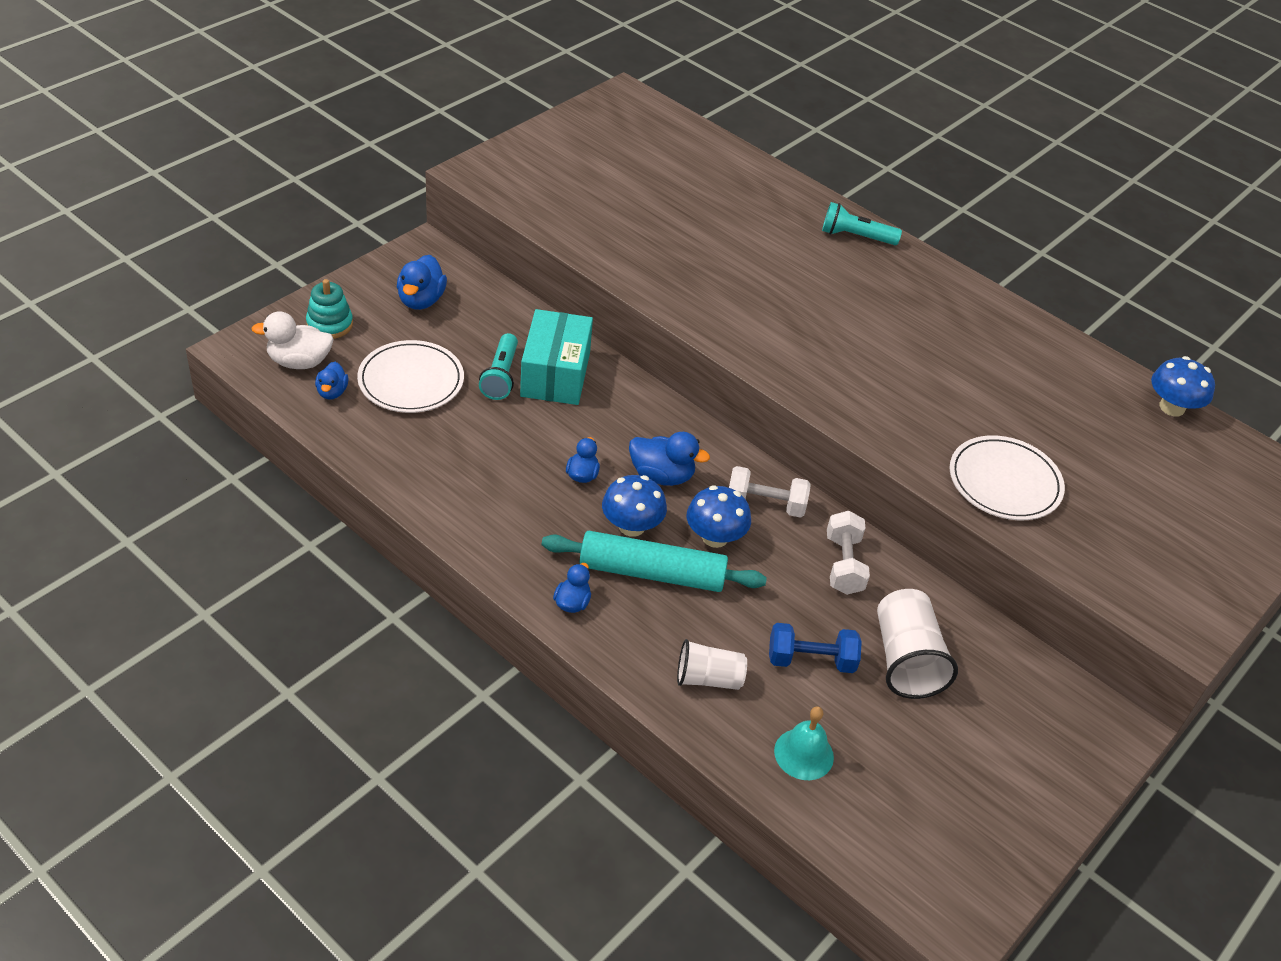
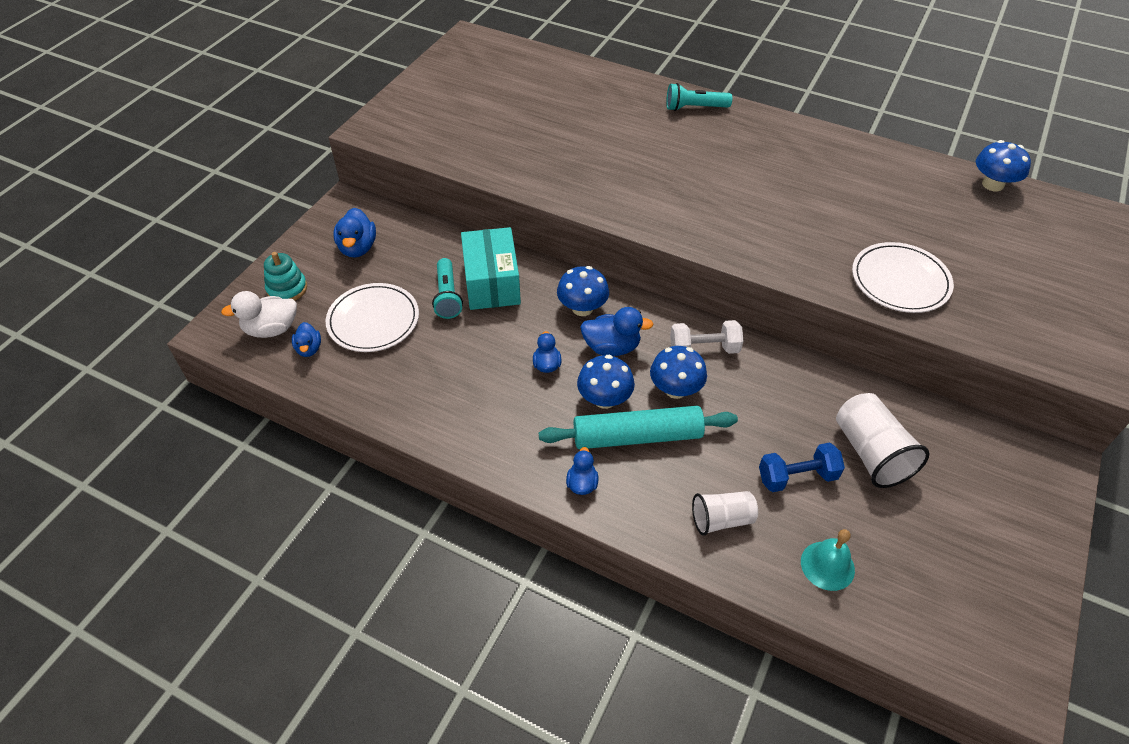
camera: 10 degrees left, 5 degrees up
(646, 427) = (582, 308): none -> blue mushroom
(843, 565) = (787, 384): white dumbbell -> none

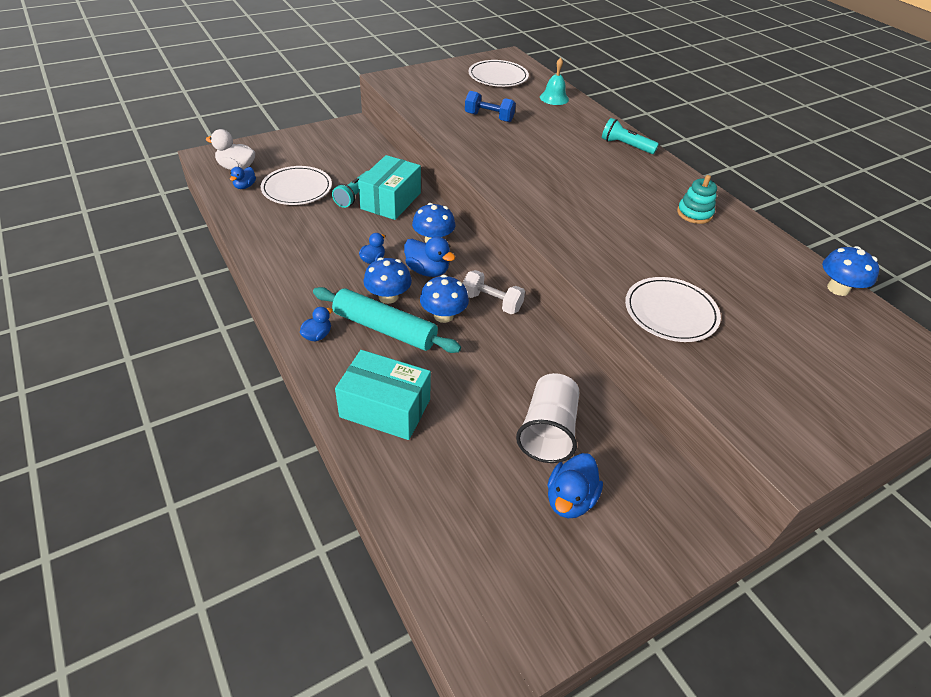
camera: 30 degrees right, 5 degrees down
(287, 289) = (268, 152): turquoise stacking toy -> turquoise stacking toy (694, 213)
(358, 248) = (331, 149): blue duck -> blue duck (570, 499)
(486, 72) = (498, 76): none -> white plate
(721, 520) = (385, 408): white cup -> turquoise box
(797, 477) = (471, 413): blue dumbbell -> blue dumbbell (489, 117)
(827, 565) = (429, 481): turquoise bell -> turquoise bell (554, 98)

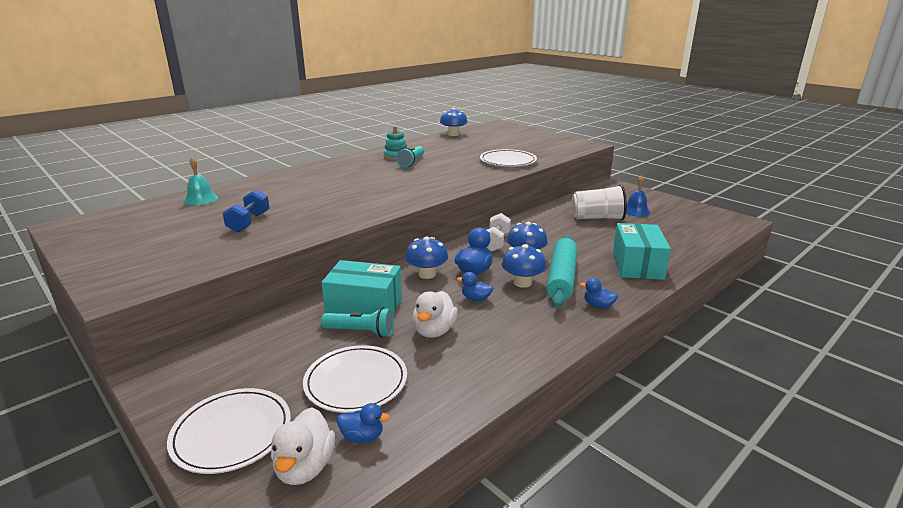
camera: 100 degrees left, 20 degrees down
(335, 228) = (434, 331): none -> white duck
(498, 76) = (133, 227): white plate -> white plate (232, 433)
(570, 499) = (636, 211): blue duck -> blue bell
(626, 146) = (302, 173): turquoise flashlight -> turquoise flashlight (411, 162)

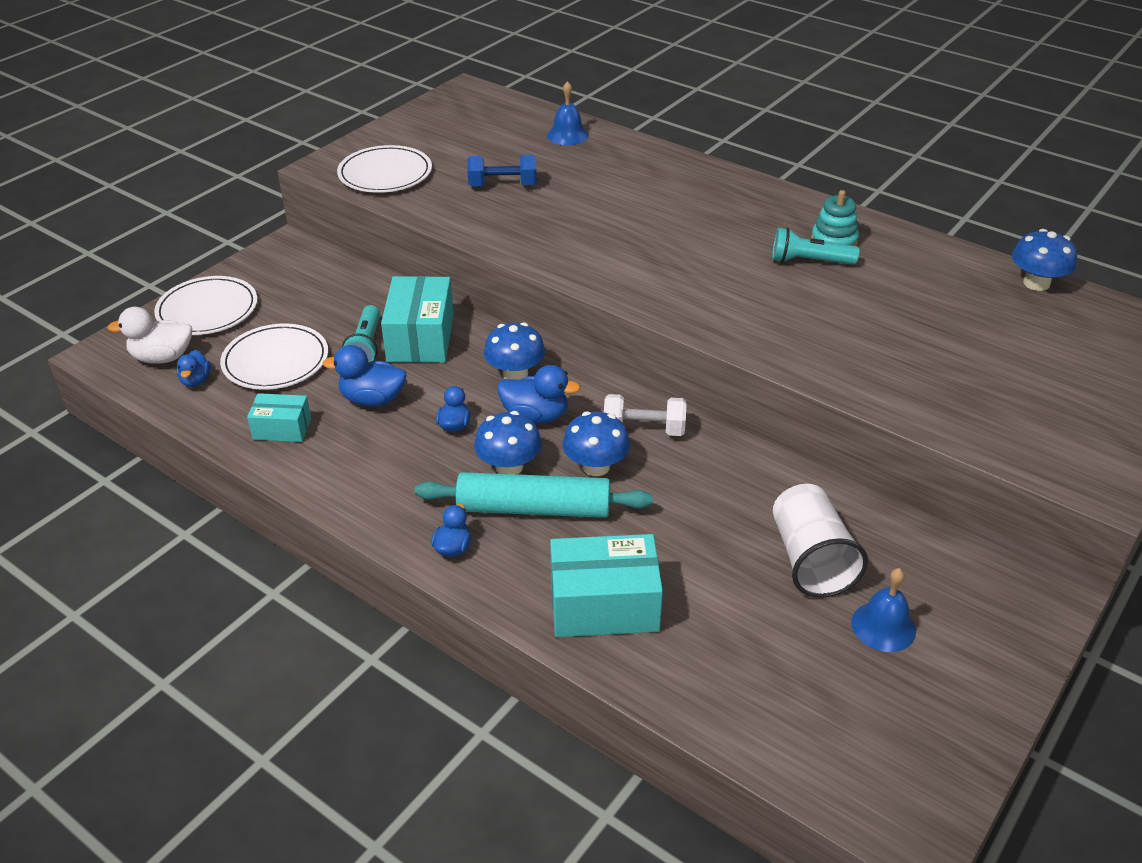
camera: 80 degrees right, 15 degrees up
(201, 199) = (567, 135): turquoise bell -> blue bell
(434, 331) = (372, 399): white duck -> blue duck
(458, 377) = (282, 429): none -> turquoise box
(508, 161) = (883, 369): white plate -> white plate (385, 174)

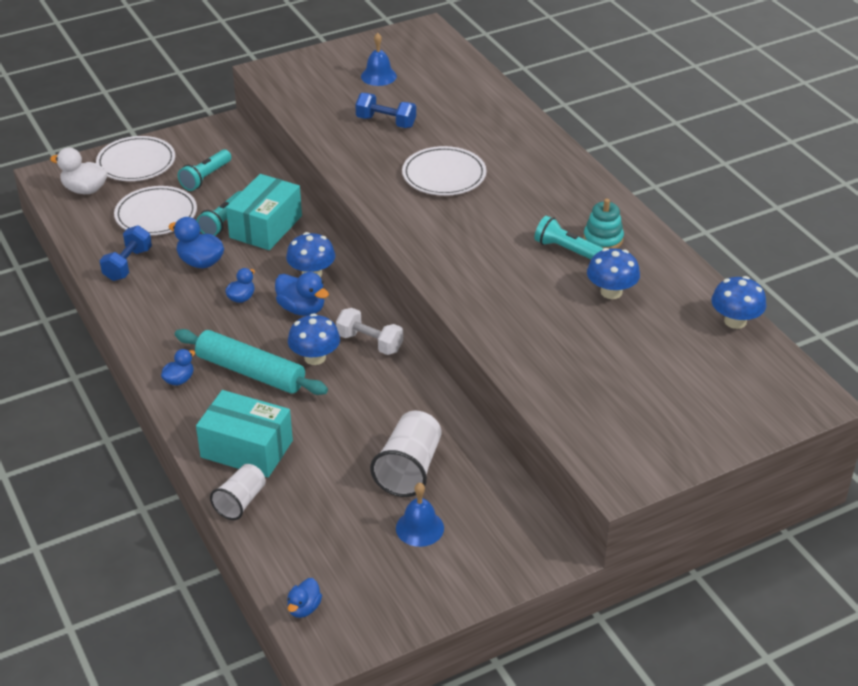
camera: 25 degrees right, 0 degrees up
(196, 380) = (95, 213): blue duck -> blue duck (304, 608)
(282, 429) = (128, 264): turquoise box -> blue dumbbell
(307, 304) = (205, 177): none -> turquoise flashlight
(385, 174) = (307, 89): white plate -> white plate (444, 175)
(509, 466) = (256, 338): blue mushroom -> blue mushroom (611, 292)
(567, 135) = (472, 91): blue bell -> blue bell (378, 76)
(650, 676) = (240, 502): none -> white cup

